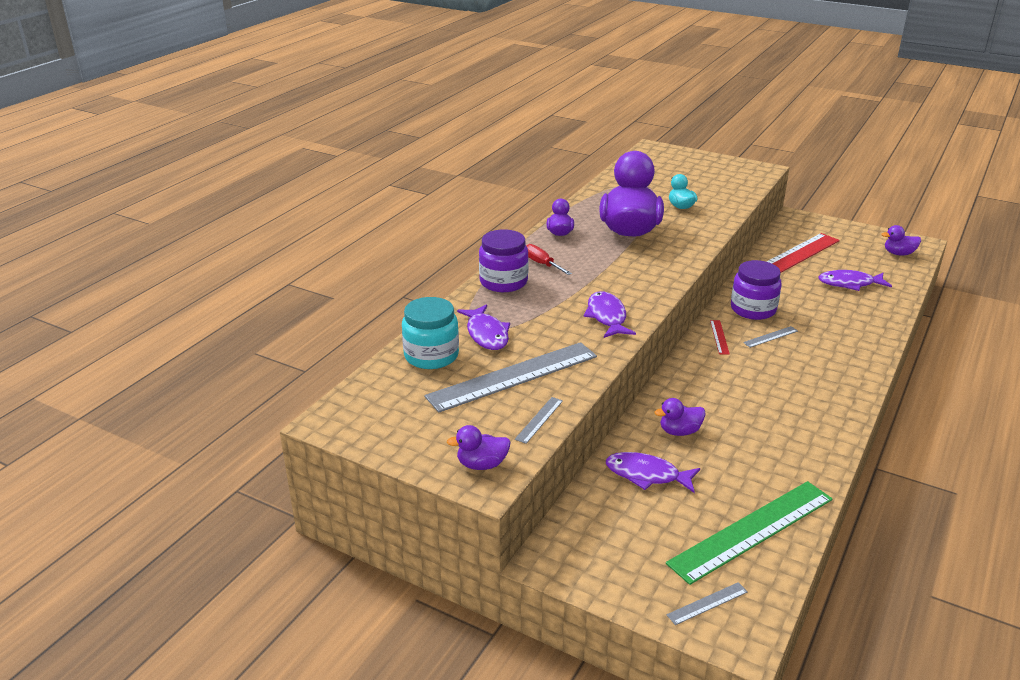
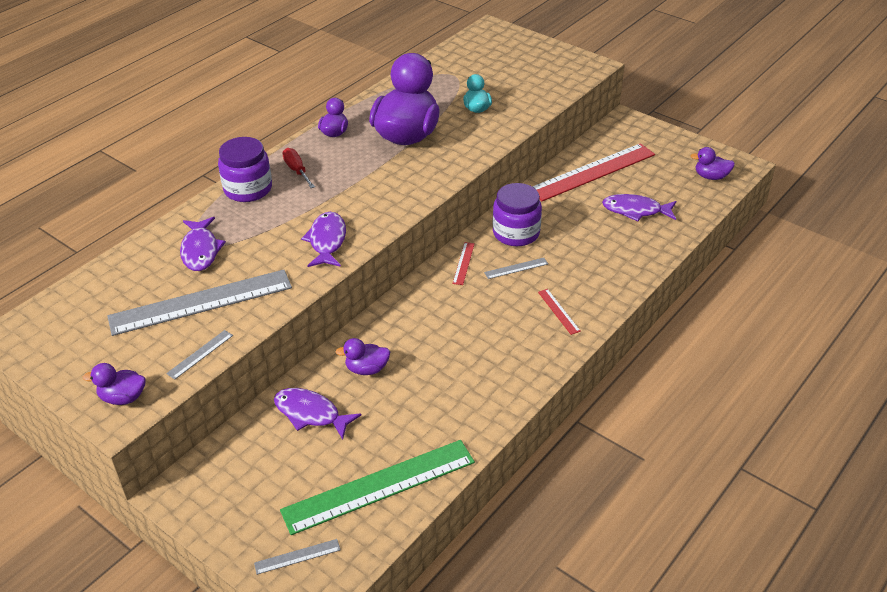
camera: 10 degrees right, 10 degrees up
(431, 355) = (136, 270): turquoise jar -> none
(831, 367) = (558, 311): none -> red ruler

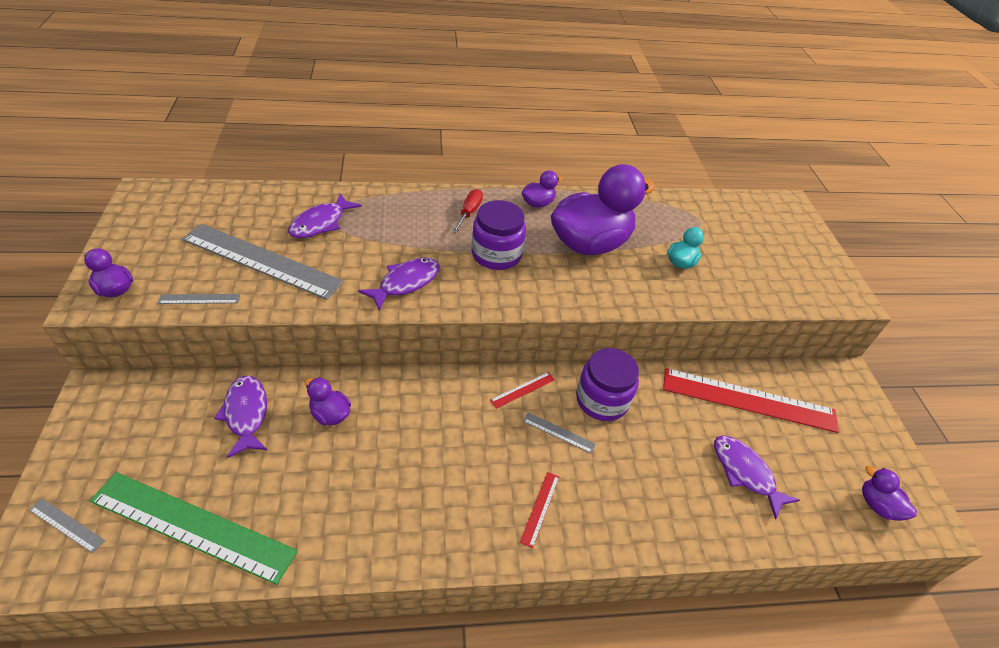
camera: 40 degrees right, 5 degrees up
(248, 189) = (417, 202): purple jar -> purple jar (496, 254)

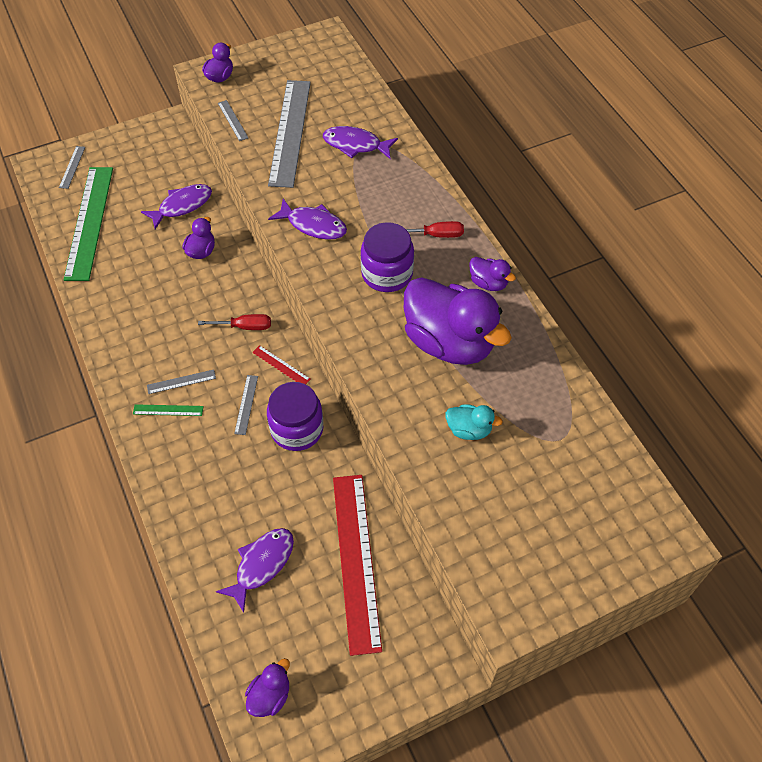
camera: 75 degrees right, 10 degrees up
(459, 405) = (244, 327): none -> red screwdriver
(506, 484) = (181, 382): none -> grey ruler
(540, 508) = (168, 410): red ruler -> green ruler

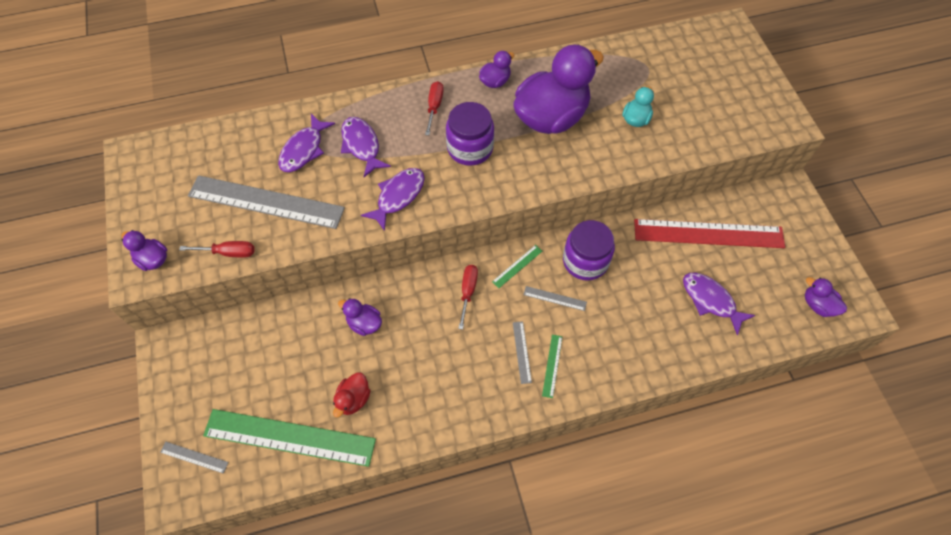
camera: 80 degrees left, 5 degrees up
(125, 258) = (353, 399): none -> red duck
(182, 206) = (296, 338): purple fish -> purple fish (362, 145)
(232, 120) = (228, 252): grey ruler -> red screwdriver
(281, 365) = (517, 266): red ruler -> green ruler

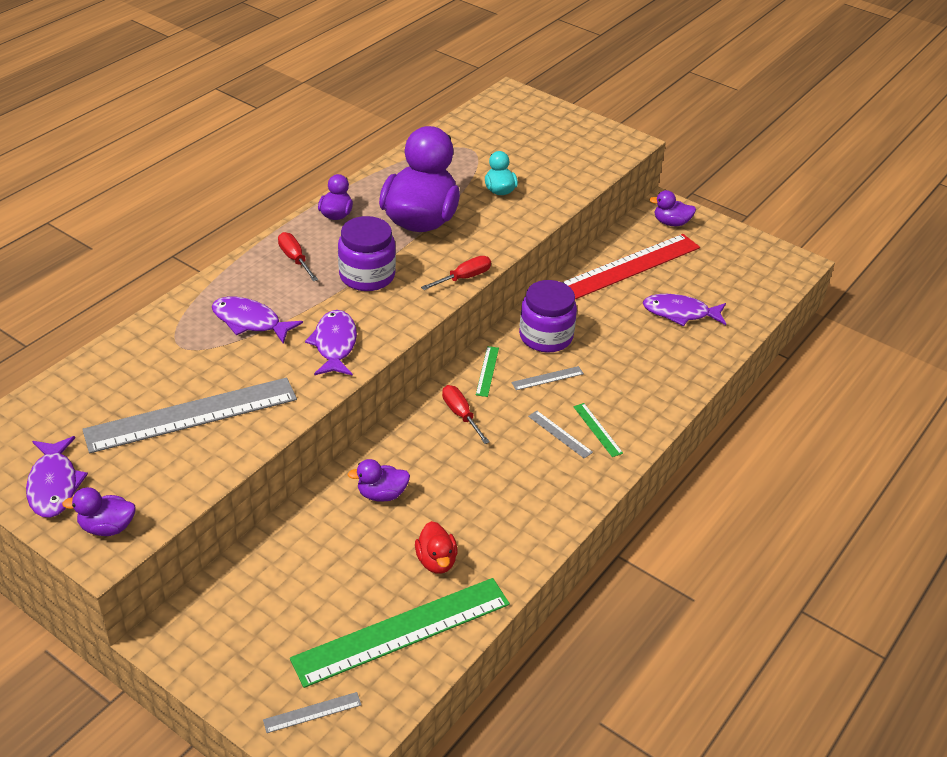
camera: 40 degrees left, 20 degrees down
(228, 252) = (194, 477): red screwdriver -> red screwdriver (463, 278)
(304, 149) = (187, 353): purple fish -> purple fish (54, 485)
(818, 305) = (763, 275): purple duck -> purple duck (671, 223)

